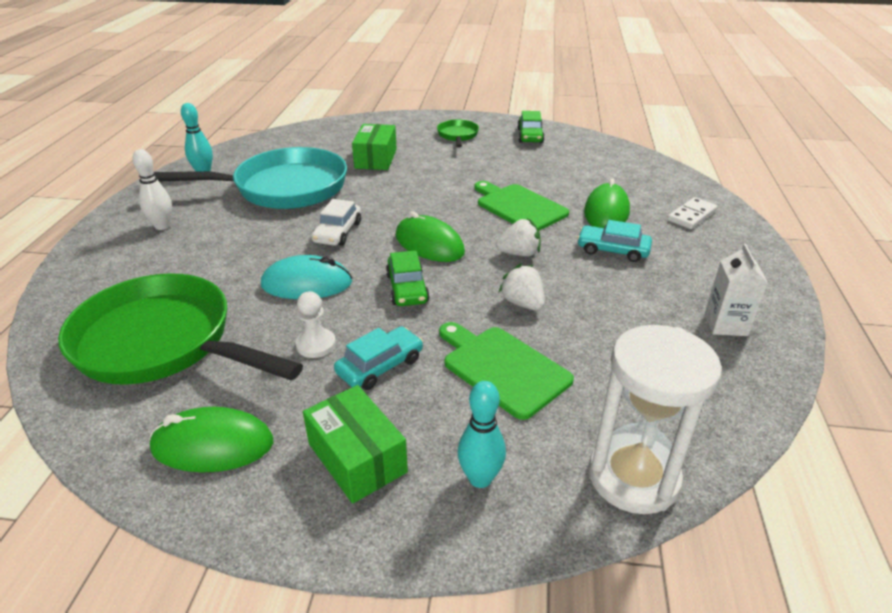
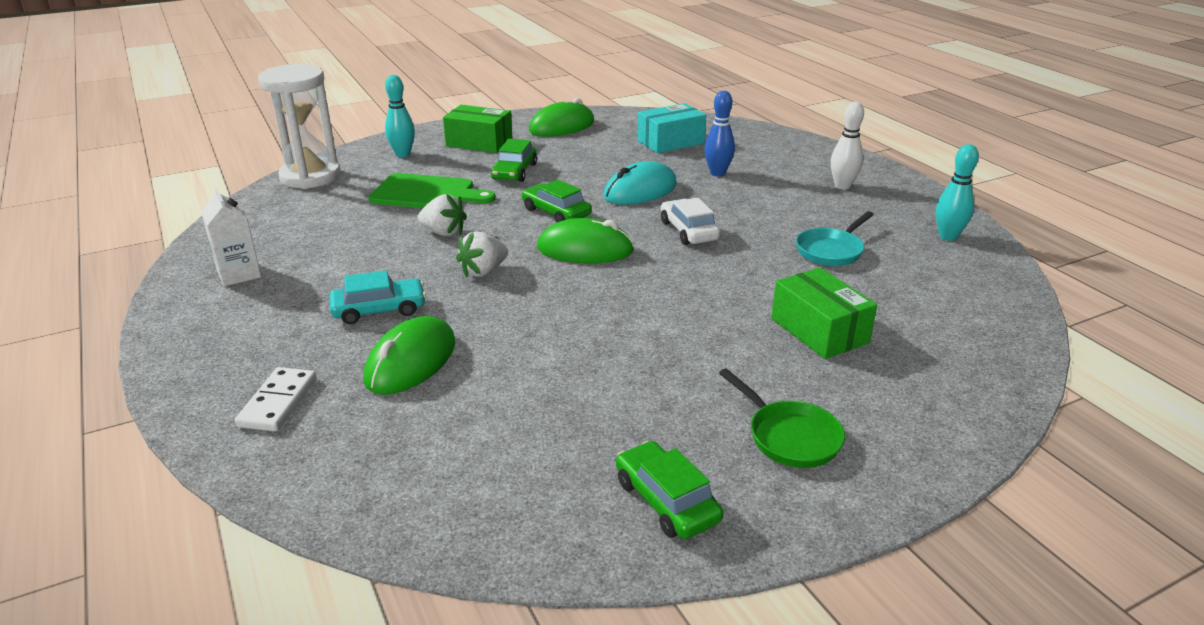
camera: 145 degrees right, 5 degrees down
(162, 343) = (670, 142): green pan -> turquoise box
(212, 277) = (717, 173): none -> blue bowling pin
(283, 188) = (831, 251): turquoise pan -> turquoise pan, size x0.44
(316, 344) = (573, 167): white pawn -> none
(380, 366) = (514, 171): turquoise car -> green car
(519, 207) = (535, 327): green cutting board -> none
(606, 212) = (411, 362): green mouse -> green mouse turned 45 degrees clockwise

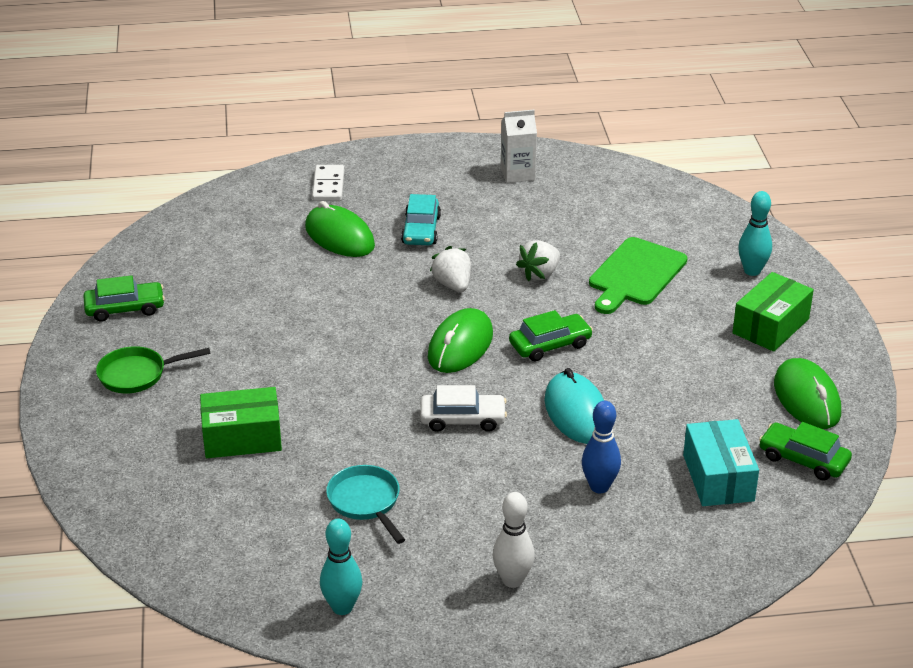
camera: 110 degrees right, 5 degrees up
(278, 402) = (328, 186): white domino -> white domino turned 60 degrees clockwise
(310, 177) = (710, 212): white hourglass -> none
(514, 171) = (670, 337): green car -> green car (803, 459)

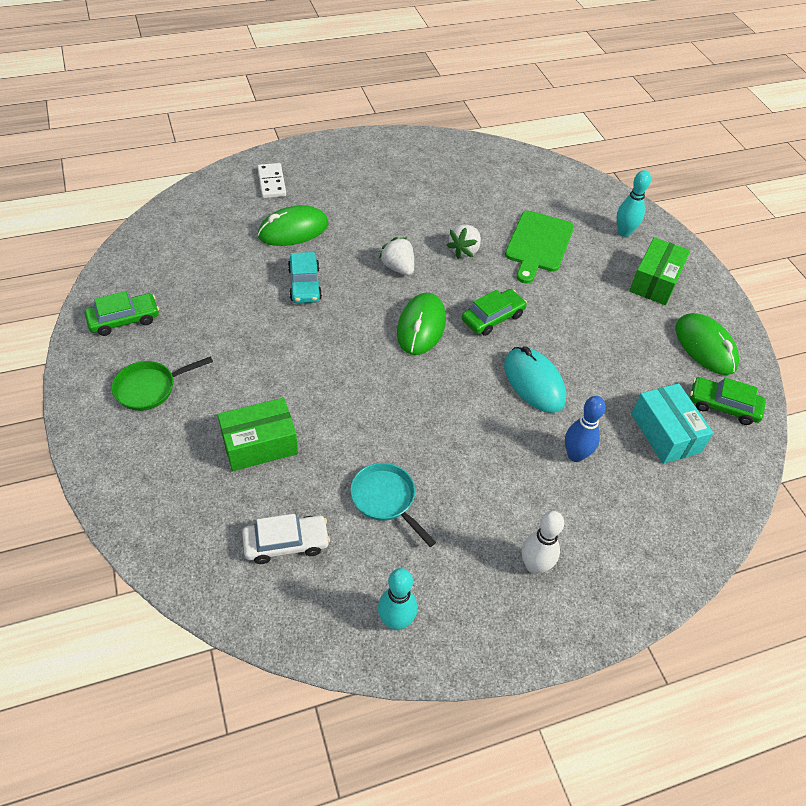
camera: 15 degrees left, 15 degrees up
(339, 237) = (293, 230): green mouse -> green mouse turned 60 degrees counterclockwise
(421, 230) = (358, 218): turquoise car -> turquoise car (304, 284)
(462, 419) = (444, 401): white car -> white car (286, 543)
(517, 174) = (419, 160): white carton -> none

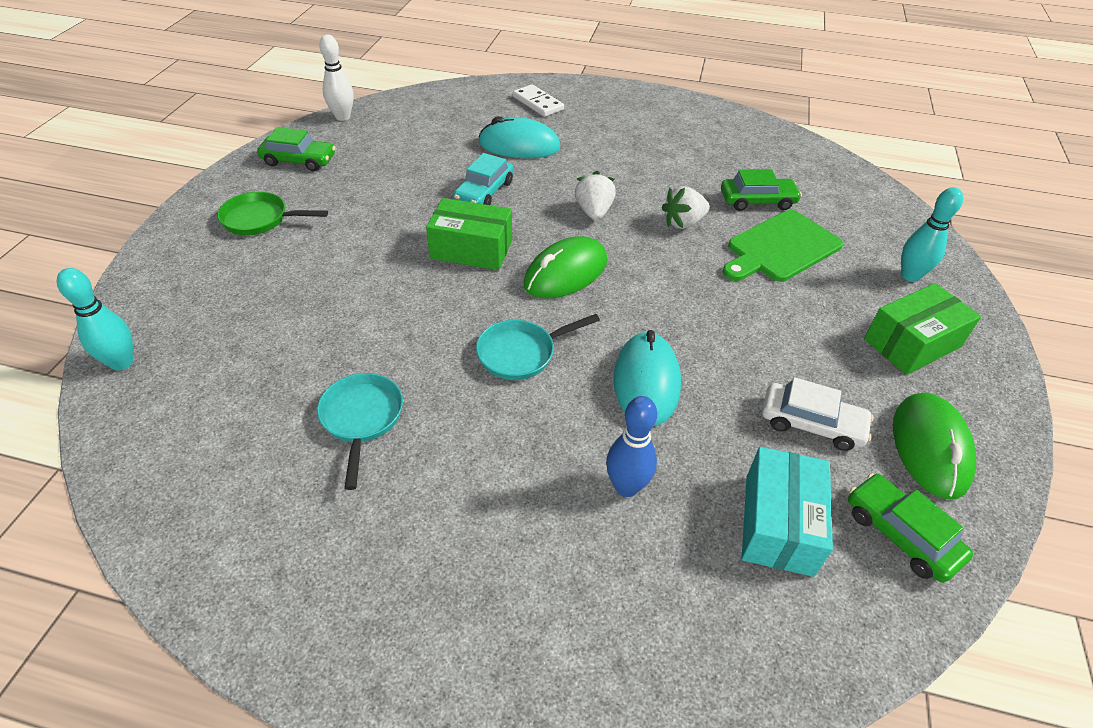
camera: 35 degrees right, 5 degrees down
(259, 444) = (298, 307): green box -> green box (471, 249)
(271, 183) = (538, 103): white domino -> white domino turned 60 degrees counterclockwise
(286, 543) = (224, 408): white car -> white car (811, 423)
(293, 230) = (519, 145): green mouse -> turquoise mouse
(396, 621) = (241, 551): turquoise bowling pin -> turquoise bowling pin (121, 363)
(444, 401) = (521, 353): none -> turquoise pan
(493, 318) = (657, 297): green car -> green car (757, 201)
(534, 566) = (454, 587): white bowling pin -> white bowling pin (343, 117)

